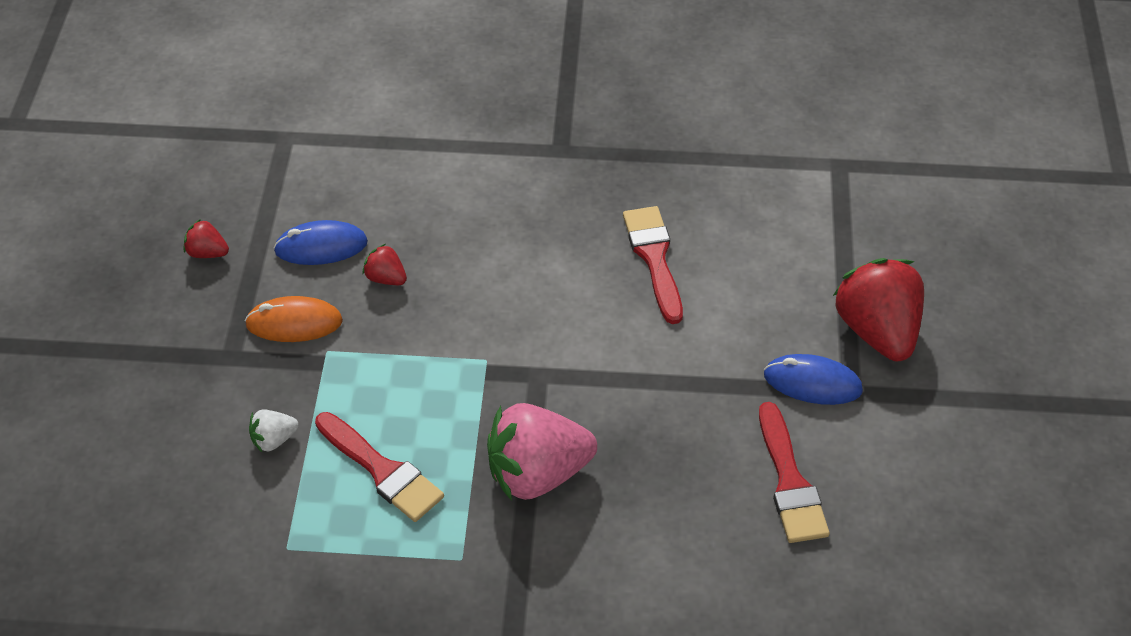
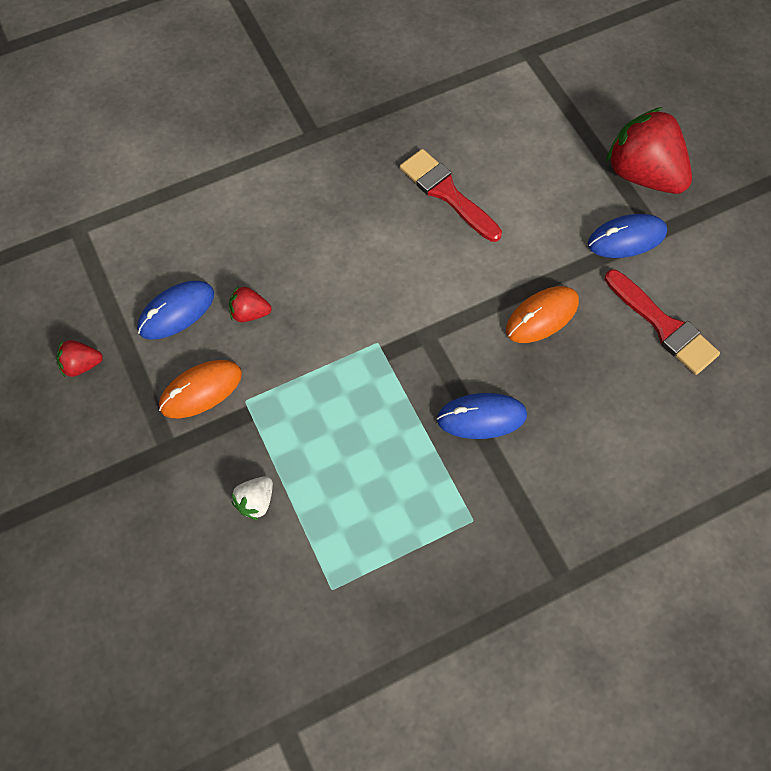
camera: 30 degrees left, 15 degrees up
(382, 470) = (361, 480): red brush -> none
(537, 473) = (481, 417): pink strawberry -> blue mouse
(667, 413) = (542, 316): none -> orange mouse

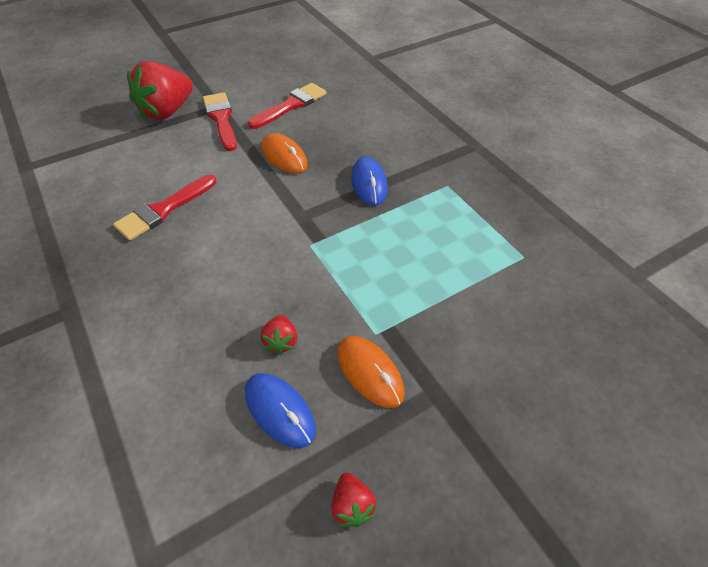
camera: 95 degrees left, 15 degrees down
(256, 501) = (469, 313): white strawberry -> none
(626, 238) = (221, 119): blue mouse -> red brush

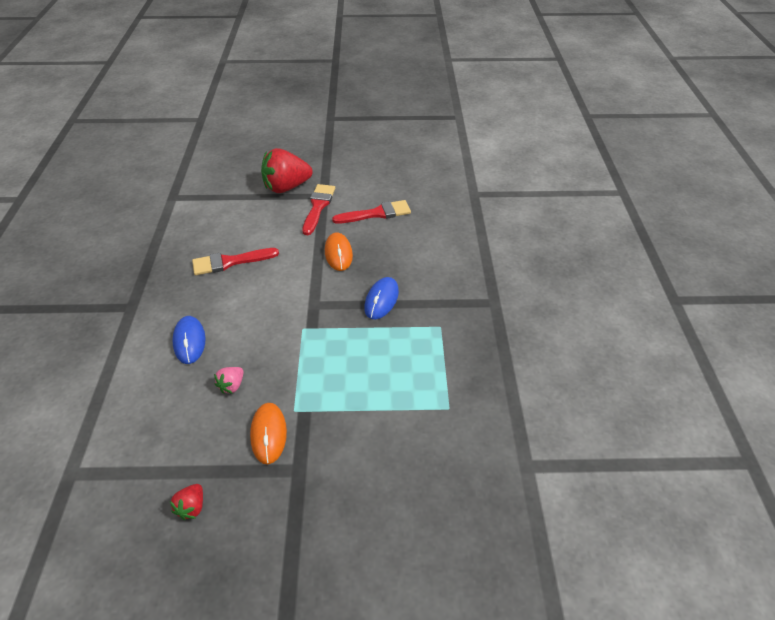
camera: 30 degrees right, 5 degrees down
(279, 411) = (197, 429): blue mouse -> blue mouse (189, 341)
(281, 341) = (232, 386): red strawberry -> pink strawberry

